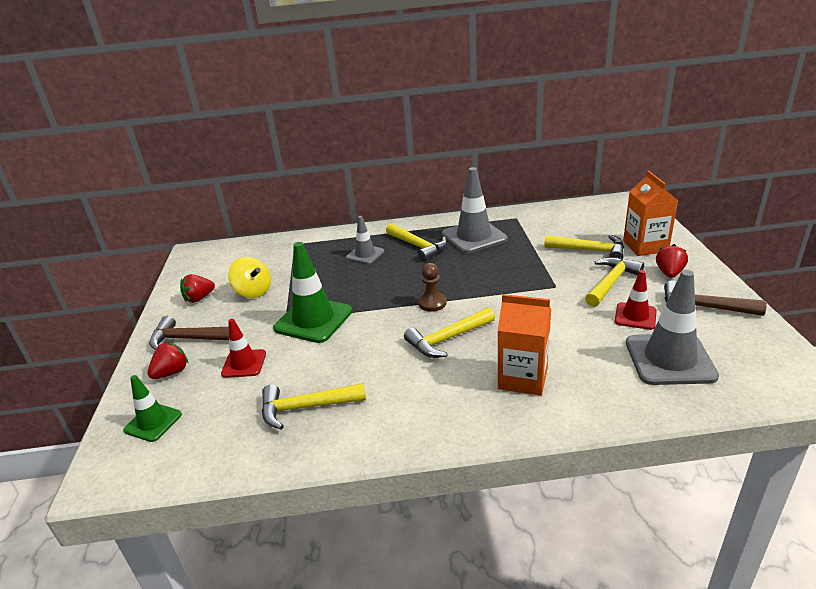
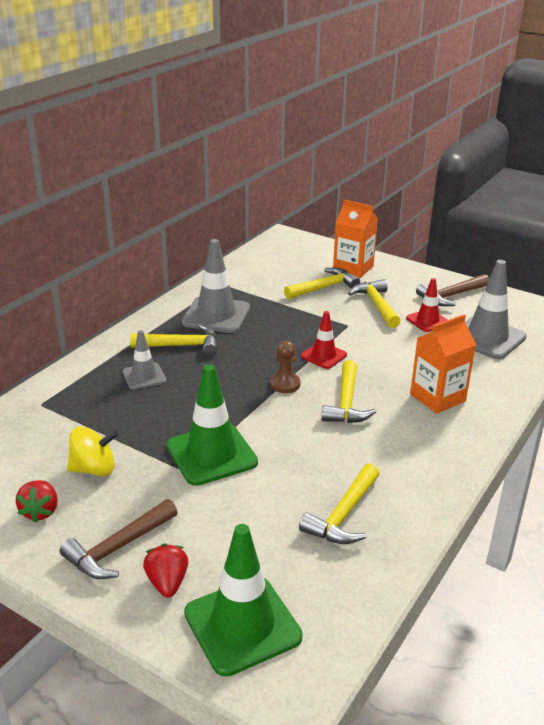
camera: 55 degrees left, 0 degrees up
(153, 422) = (242, 625): green traffic cone -> green traffic cone, size x1.75
(244, 364) = (223, 526): red traffic cone -> red traffic cone (324, 356)
(669, 273) = (398, 282): red strawberry -> none

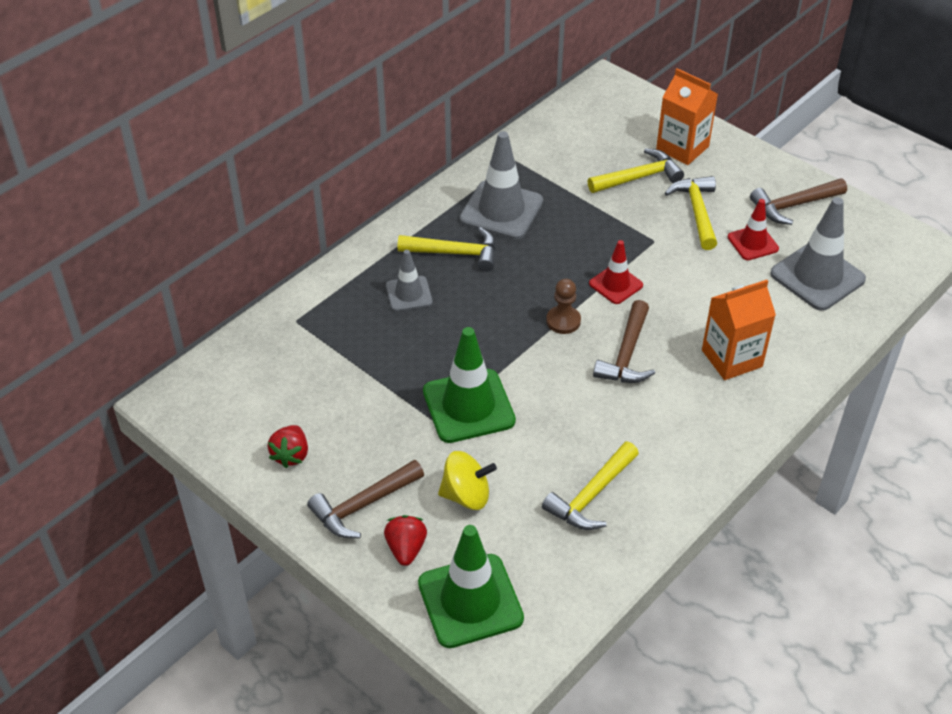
camera: 10 degrees right, 15 degrees up
(94, 469) = (346, 411): yellow spinning top -> yellow spinning top (466, 495)
(346, 403) = (626, 354): yellow hammer -> brown hammer

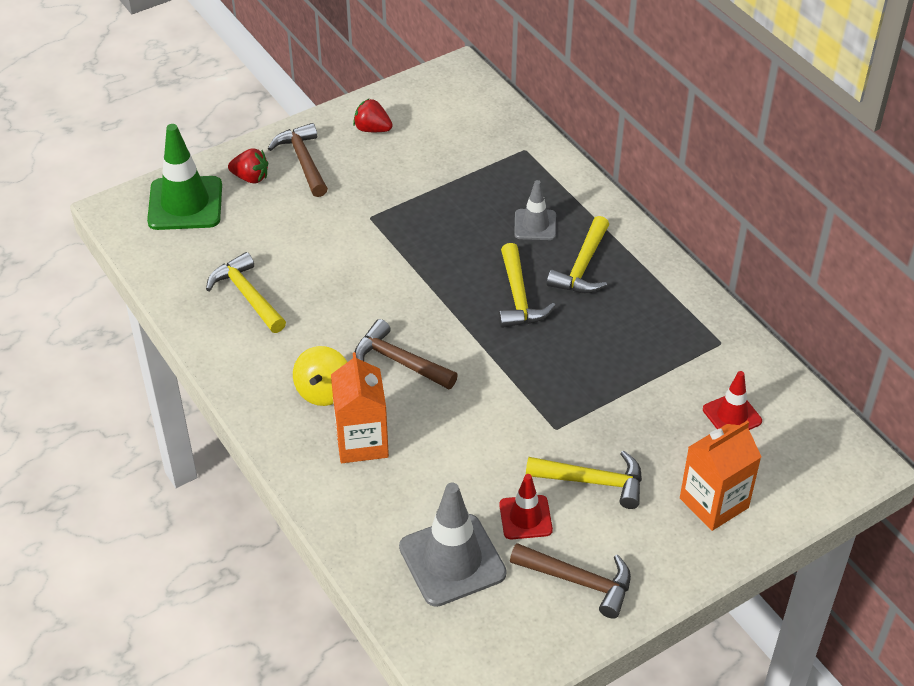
camera: 105 degrees right, 0 degrees up
(466, 495) = (285, 220): yellow spinning top -> yellow spinning top (323, 391)
(468, 406) = (380, 239): green traffic cone -> none
(501, 210) = (639, 314): grey traffic cone -> none
(563, 321) = (460, 325): brown pawn -> none
(616, 284) = (498, 378): red traffic cone -> red traffic cone (732, 415)
(639, 177) = (667, 445): yellow hammer -> yellow hammer (518, 297)
(793, 205) = (579, 581): brown hammer -> brown hammer turned 120 degrees clockwise

